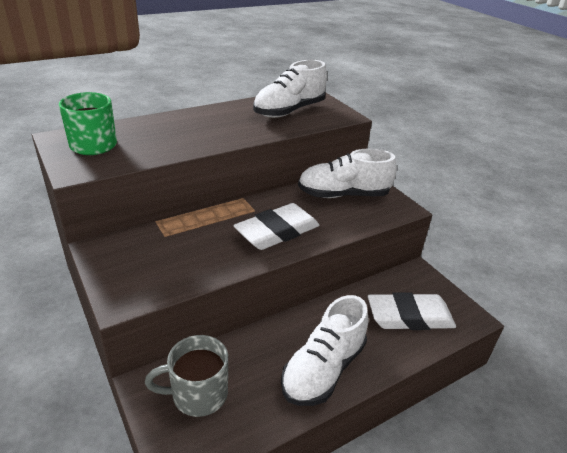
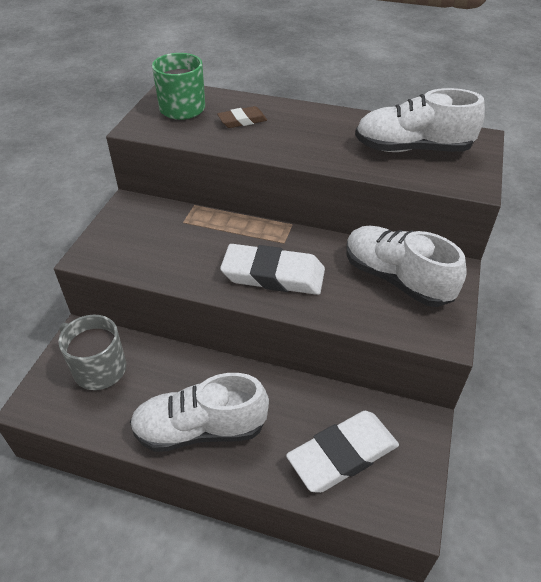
camera: 50 degrees right, 10 degrees up
(157, 135) = (242, 121): none -> brown eraser
(409, 316) = (343, 454): white eraser -> white eraser turned 75 degrees counterclockwise

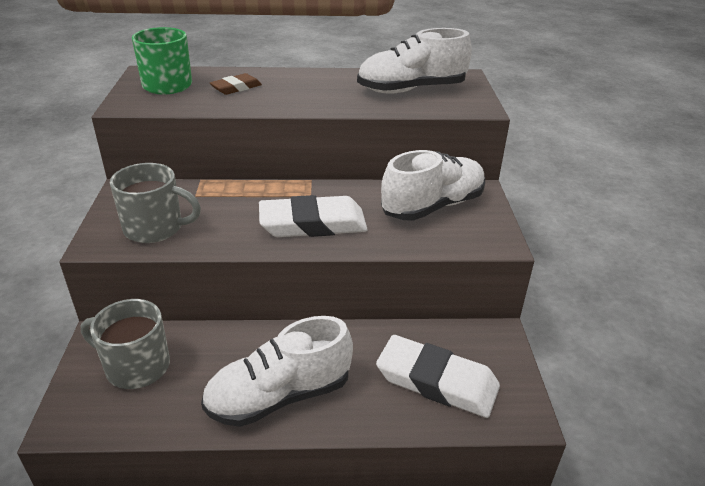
camera: 20 degrees left, 10 degrees down
(137, 251) = (155, 228): none -> grey mug
(343, 454) = (437, 381): white eraser -> white eraser turned 75 degrees clockwise
(396, 279) = (433, 206): white shoe -> white shoe turned 120 degrees clockwise

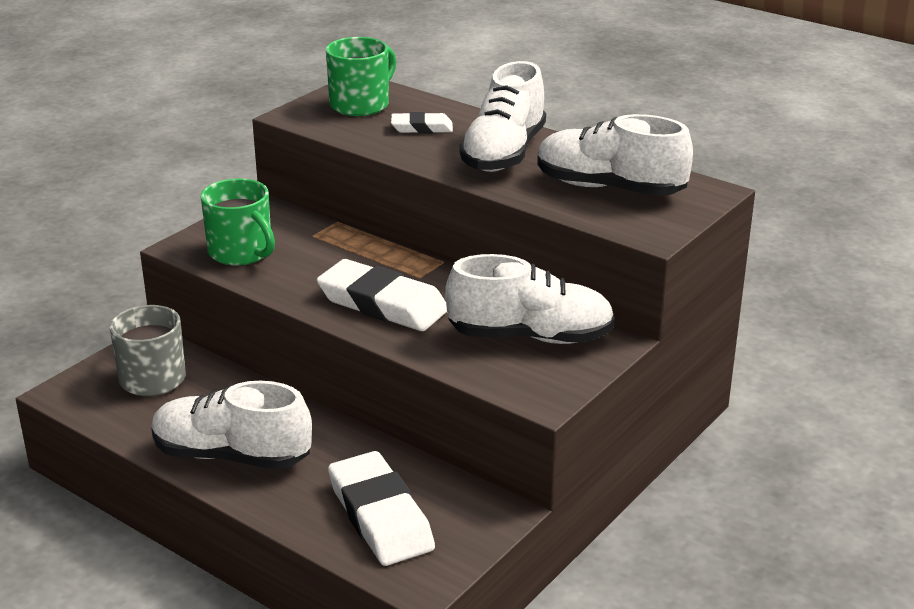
camera: 40 degrees right, 5 degrees down
(155, 228) = (241, 252): grey mug -> green mug
(236, 88) = (421, 128): brown eraser -> white eraser
(316, 88) = (504, 153): none -> white shoe

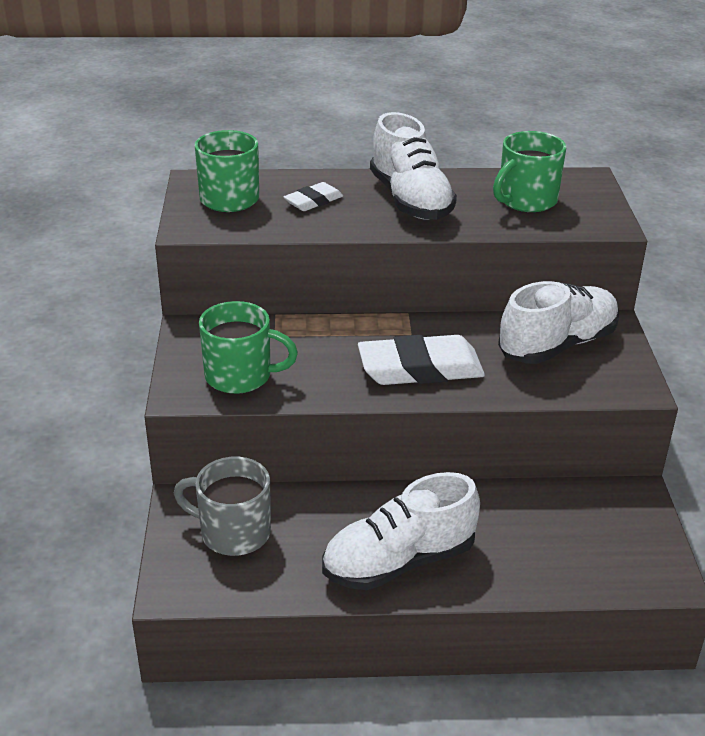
camera: 40 degrees left, 5 degrees up
(380, 516) = (570, 545): white eraser -> none
(609, 188) = (526, 200): white shoe -> green mug

